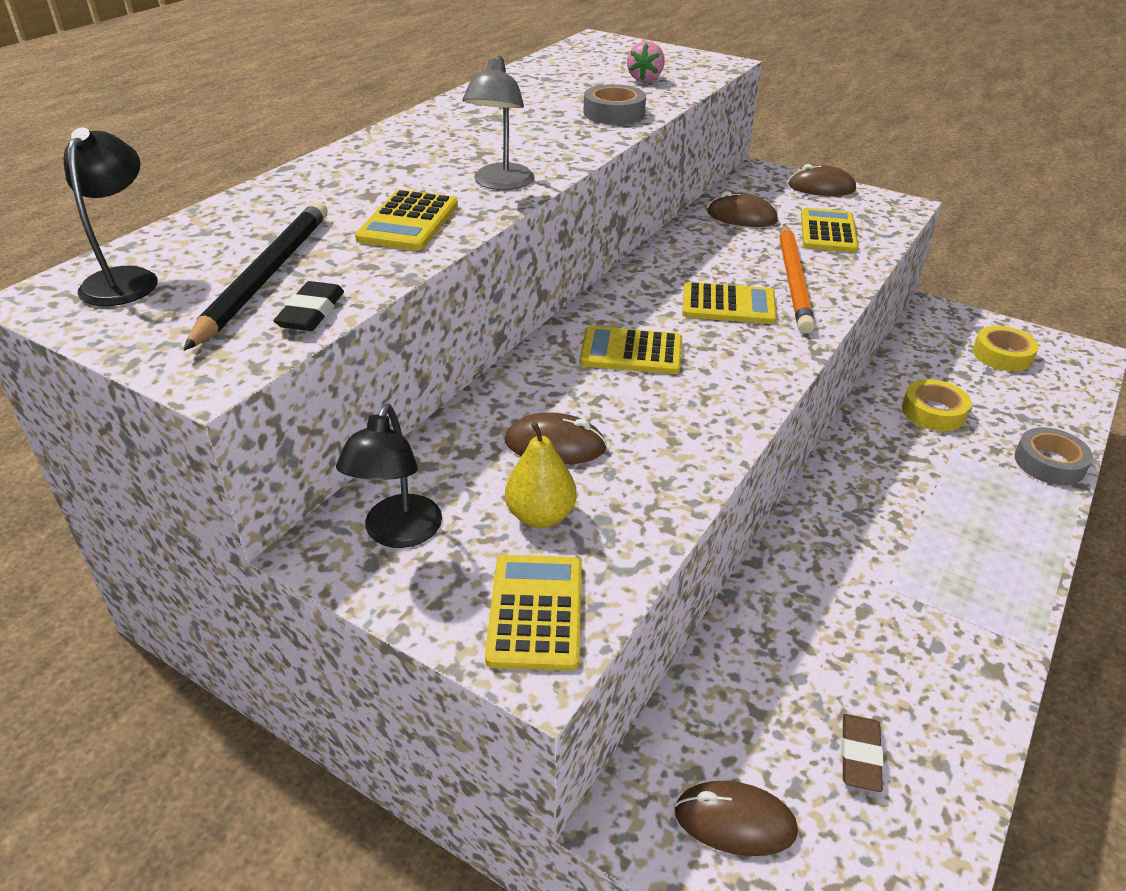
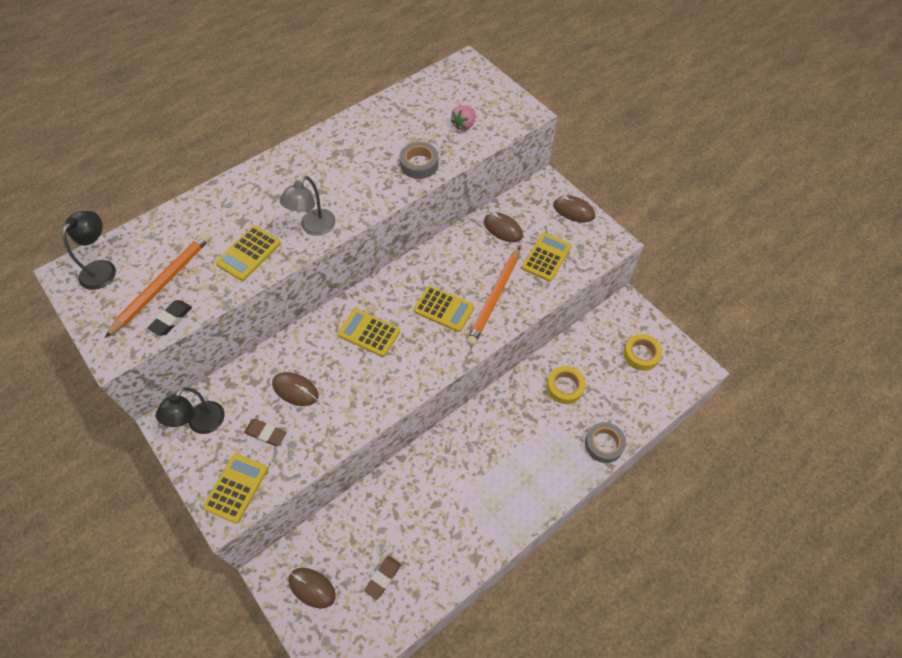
camera: 20 degrees right, 20 degrees up
(265, 277) = (163, 284): black pencil -> orange pencil
(540, 516) = (266, 433): yellow pear -> brown eraser

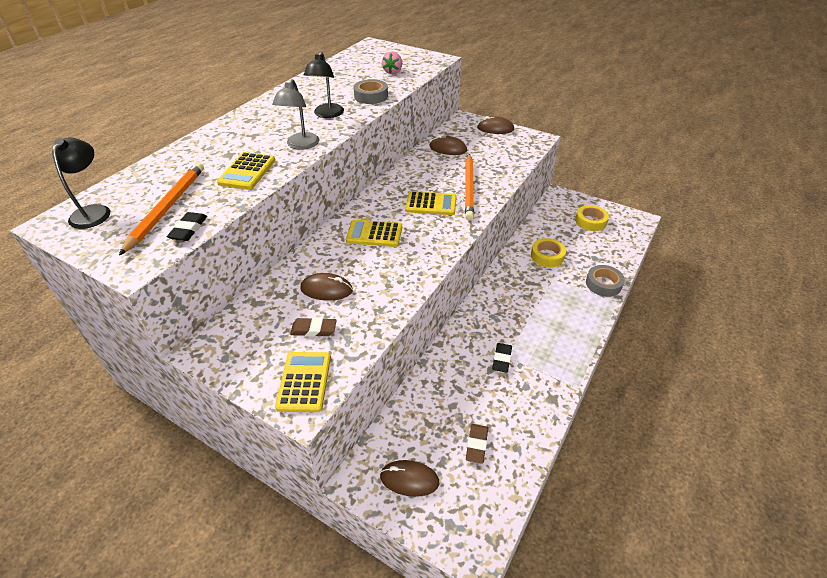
camera: 20 degrees left, 15 degrees down
(201, 424) = (240, 341): black lamp -> black lamp (327, 114)
(451, 497) = (501, 359): none -> black eraser
(546, 257) = (493, 157): yellow calculator -> none

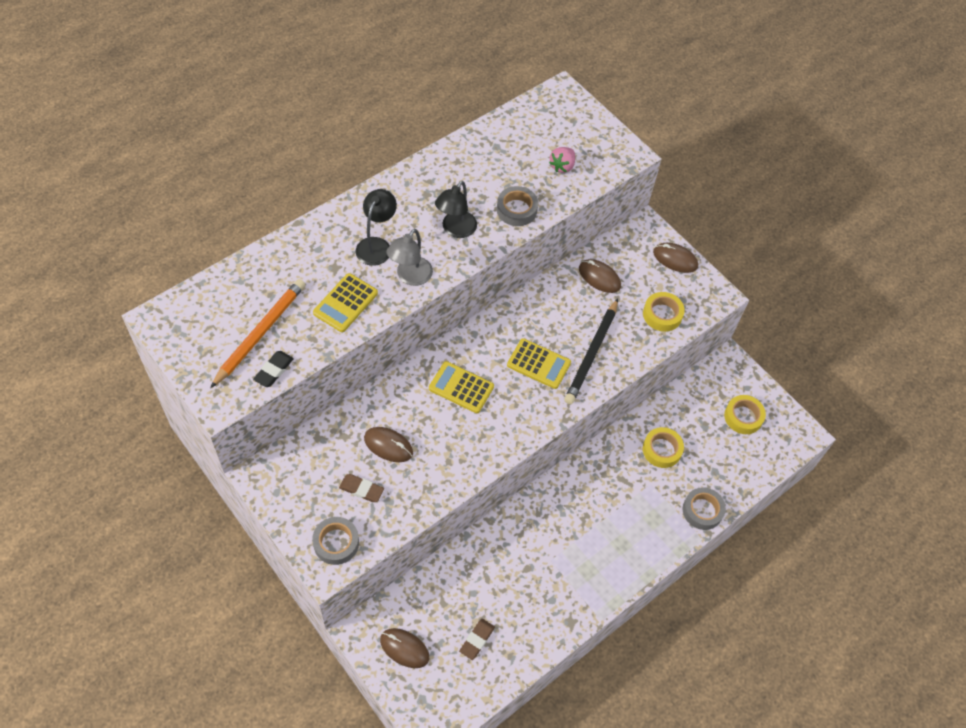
camera: 15 degrees right, 15 degrees up
(94, 211) = (195, 315): black lamp -> black lamp (376, 245)
(304, 382) = (336, 543): yellow calculator -> grey tape
(469, 188) = (592, 353): orange pencil -> black pencil
(501, 359) = (544, 561): black eraser -> none
(506, 156) = (662, 314): none -> yellow tape

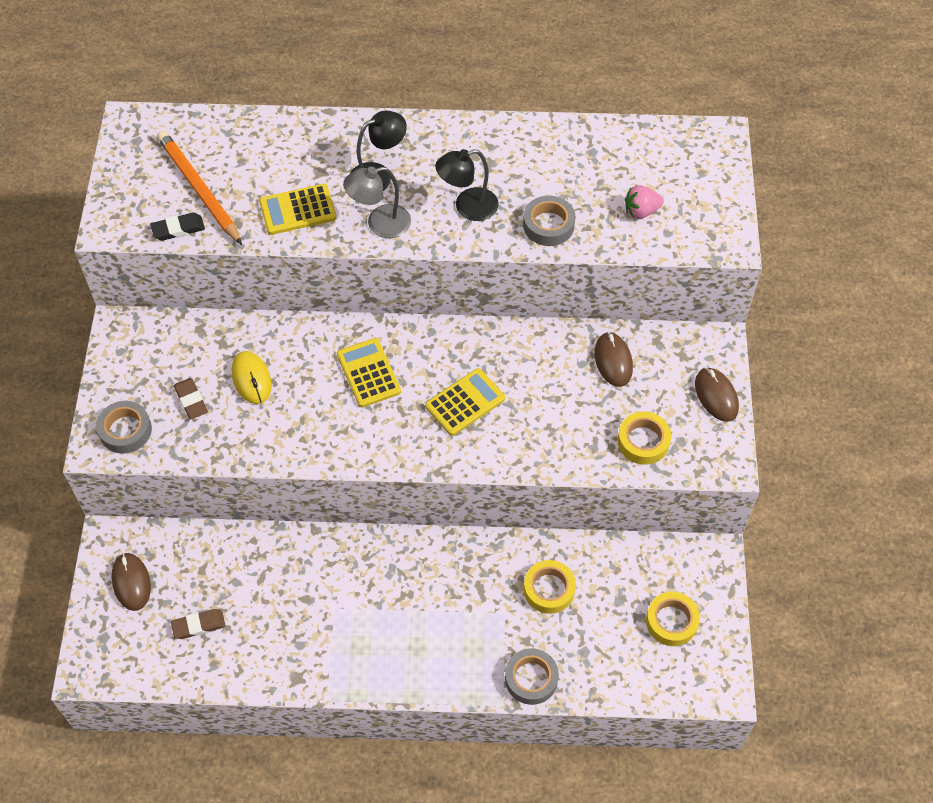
camera: 45 degrees right, 0 degrees up
(260, 333) = (199, 189): orange pencil -> orange pencil turned 105 degrees counterclockwise
(388, 445) = (251, 379): brown mouse -> yellow mouse
(538, 364) = (465, 402): yellow calculator -> yellow calculator turned 105 degrees counterclockwise
(592, 353) = (528, 429): black pencil -> none

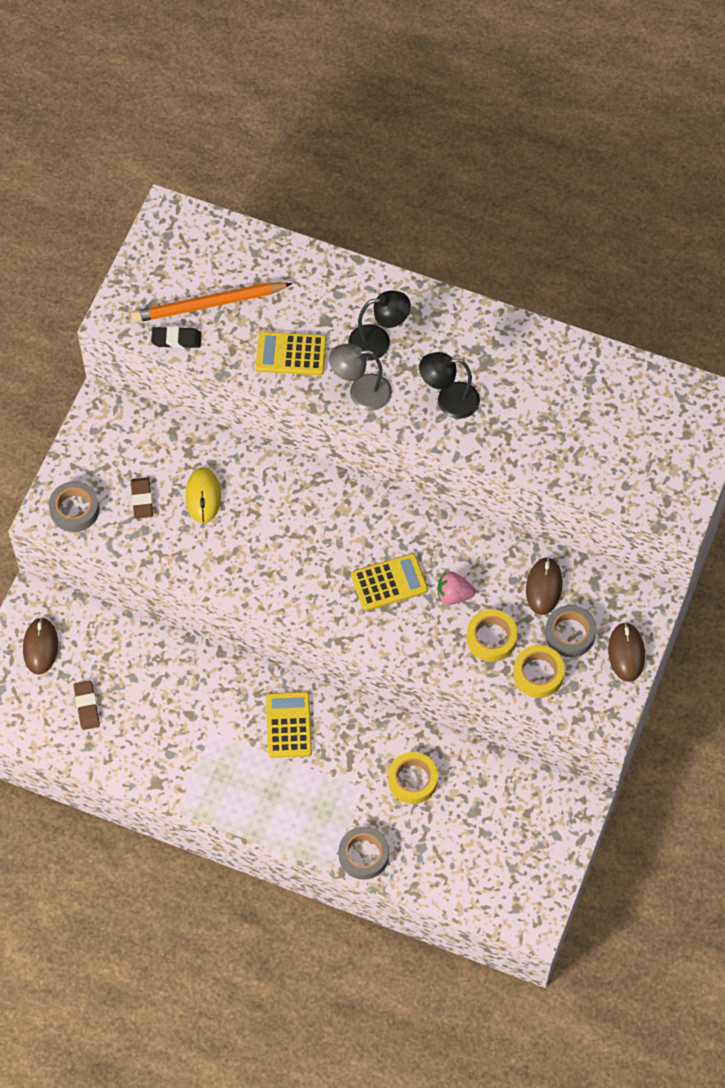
camera: 20 degrees right, 5 degrees up
(198, 625) = (87, 706): brown eraser -> brown eraser turned 75 degrees clockwise
(199, 189) = (208, 304): orange pencil -> orange pencil turned 90 degrees counterclockwise
(368, 373) = (311, 525): yellow calculator -> yellow calculator (288, 725)
(548, 225) = (517, 443): grey tape -> grey tape (570, 634)
(641, 211) = (610, 456): pink strawberry -> pink strawberry (454, 595)
(671, 621) = (513, 848): yellow tape -> yellow tape (491, 638)

